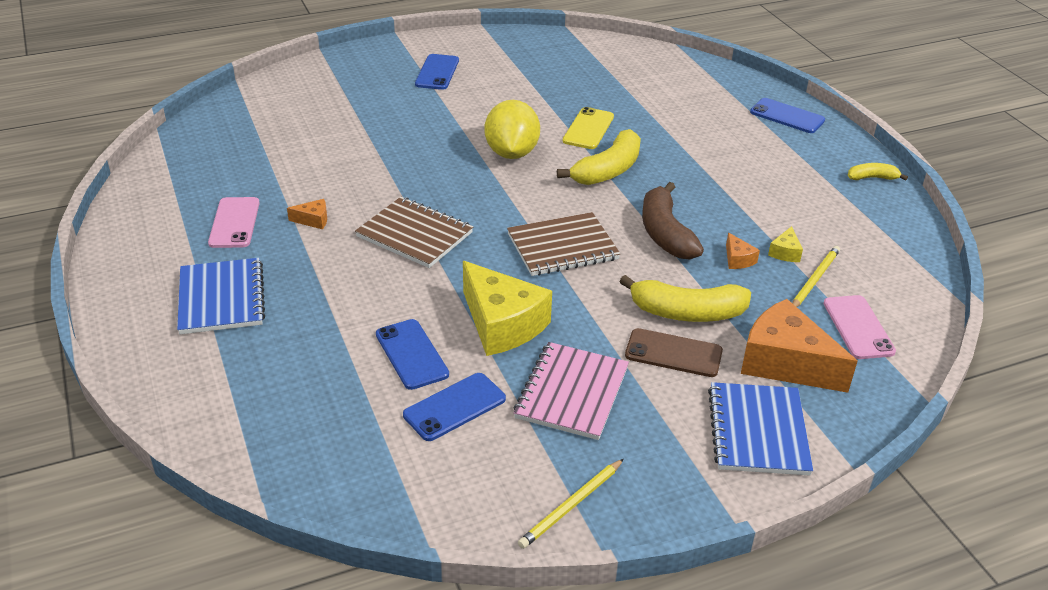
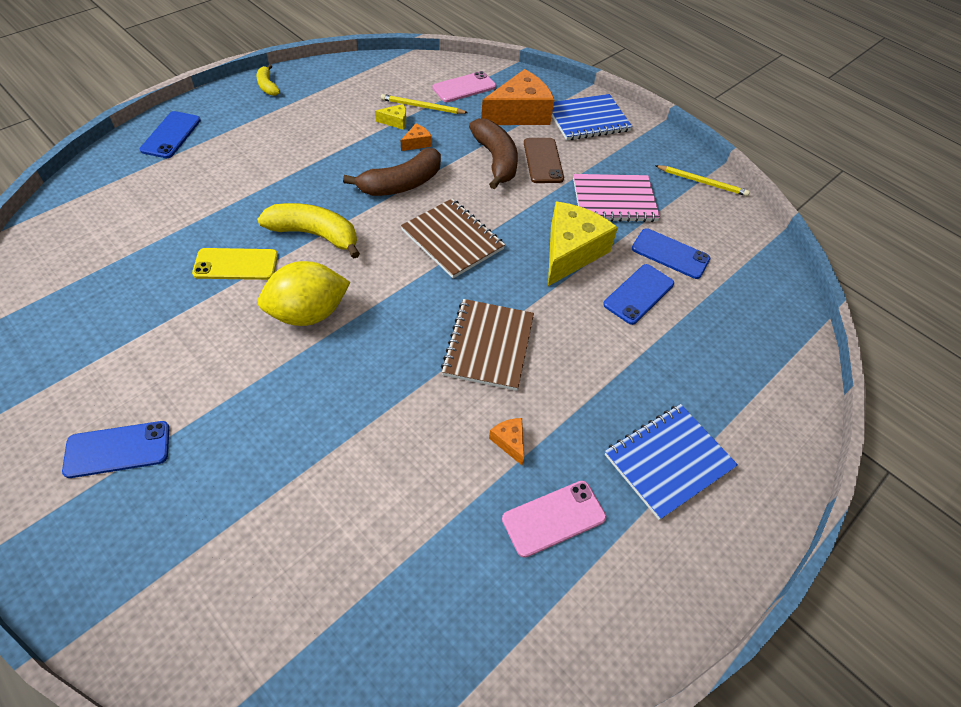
camera: 115 degrees left, 15 degrees up
(687, 312) = (495, 160): yellow banana -> brown banana
(785, 363) = (519, 113): orange cheese -> orange cheese turned 135 degrees counterclockwise

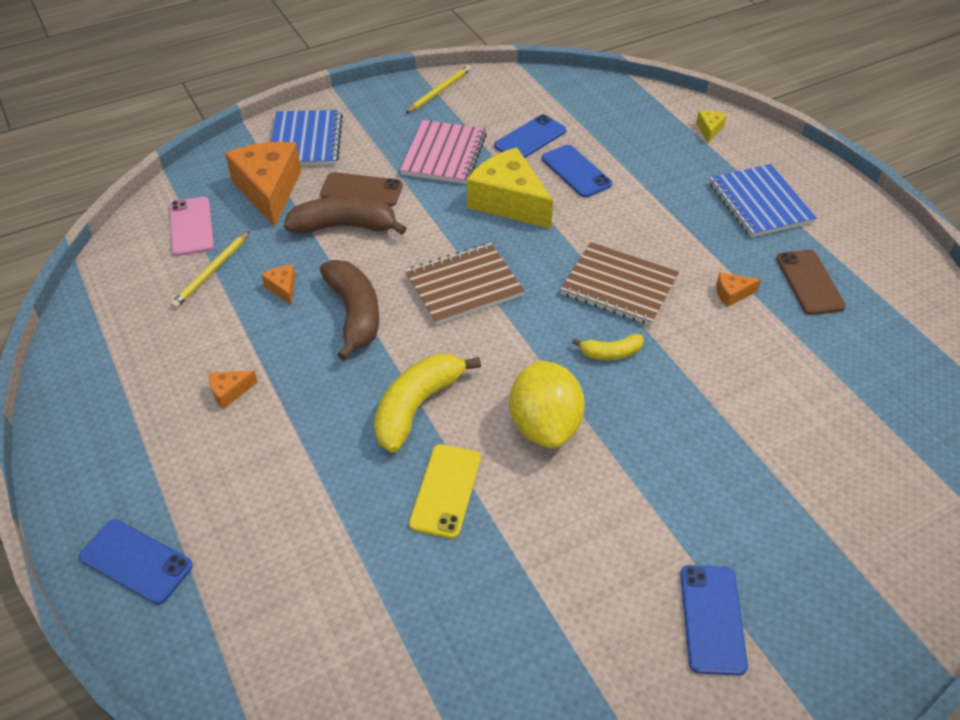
camera: 70 degrees left, 5 degrees down
(268, 86) = (72, 431): yellow banana -> yellow banana (611, 353)
(311, 141) = (230, 392): none -> orange cheese
(395, 121) = (230, 302): yellow cheese -> yellow cheese (709, 130)
(554, 518) = (809, 282): pink phone -> brown phone

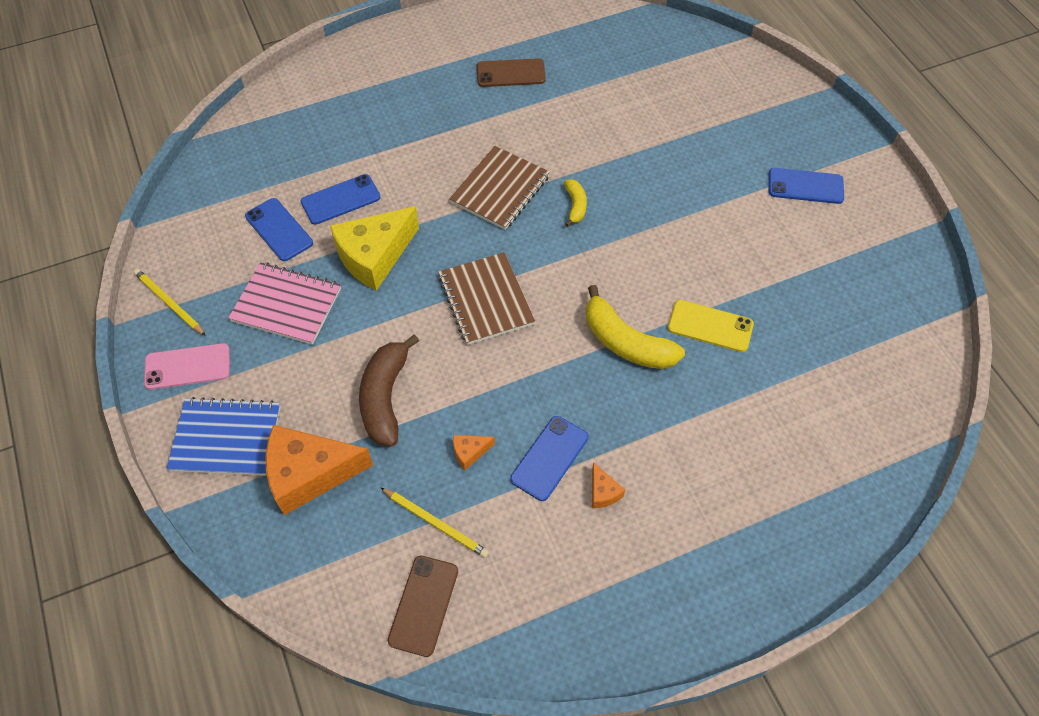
camera: 85 degrees left, 10 degrees up
(136, 561) = (785, 551): blue phone -> blue phone (549, 458)
(191, 226) = (357, 552): pink phone -> pink phone (187, 366)
(354, 314) = (512, 389): brown banana -> none
(361, 190) = (329, 382): brown phone -> brown phone (423, 605)
(544, 425) = (647, 257): yellow lemon -> none
(709, 130) = (303, 95): yellow cheese -> none
(732, 294) = (518, 120): orange cheese -> none
(759, 203) = (412, 82): blue notebook -> none

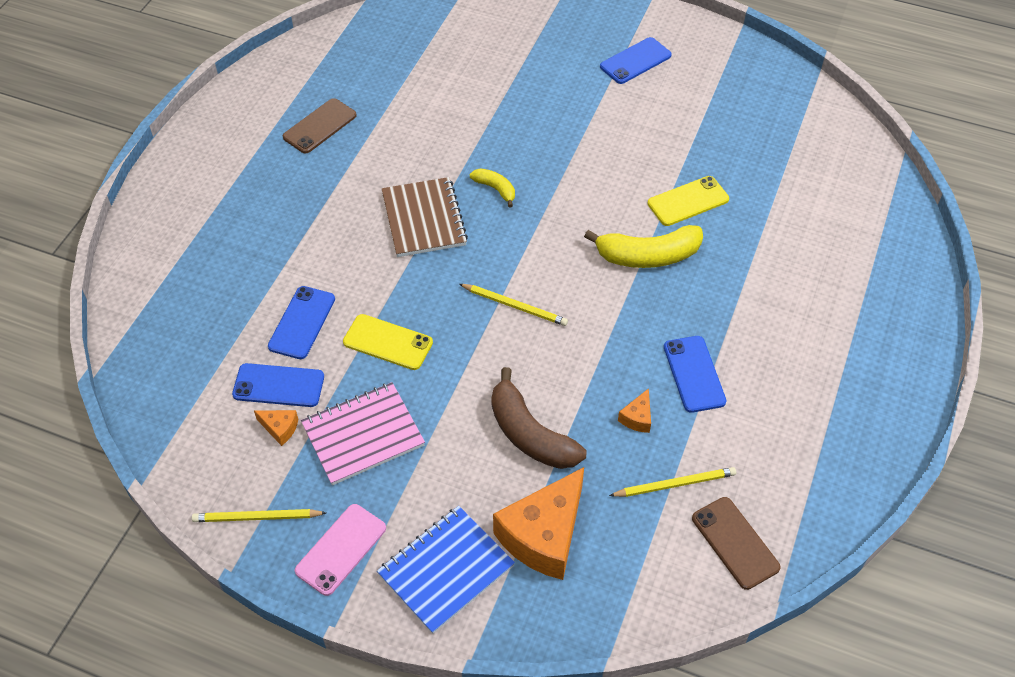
camera: 45 degrees left, 5 degrees down
(374, 256) = (388, 342): yellow cheese -> yellow phone
(485, 300) = (515, 306): brown notebook -> yellow pencil
(603, 492) = (754, 365): orange cheese -> orange cheese (280, 428)

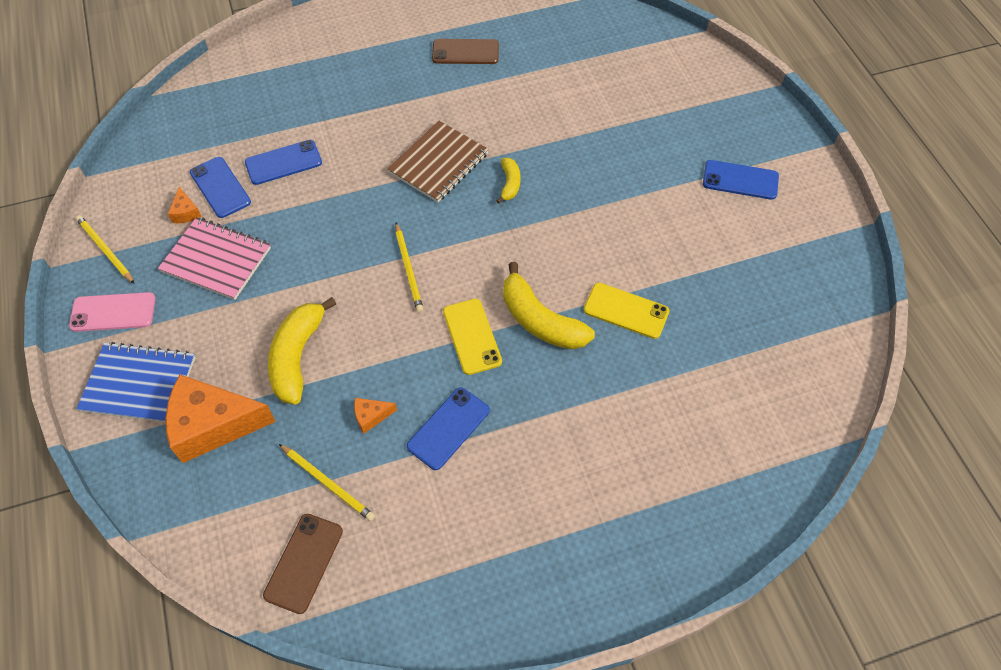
camera: 50 degrees right, 5 degrees up
(388, 342) = (308, 219): yellow phone -> yellow phone (472, 336)
(530, 434) = (297, 357): brown banana -> yellow banana

